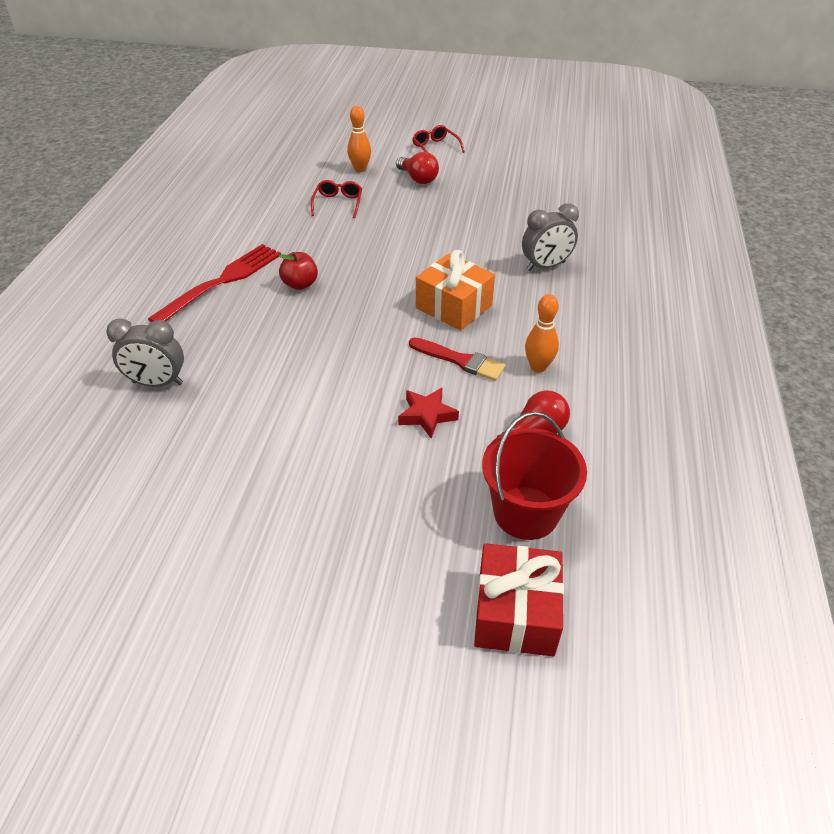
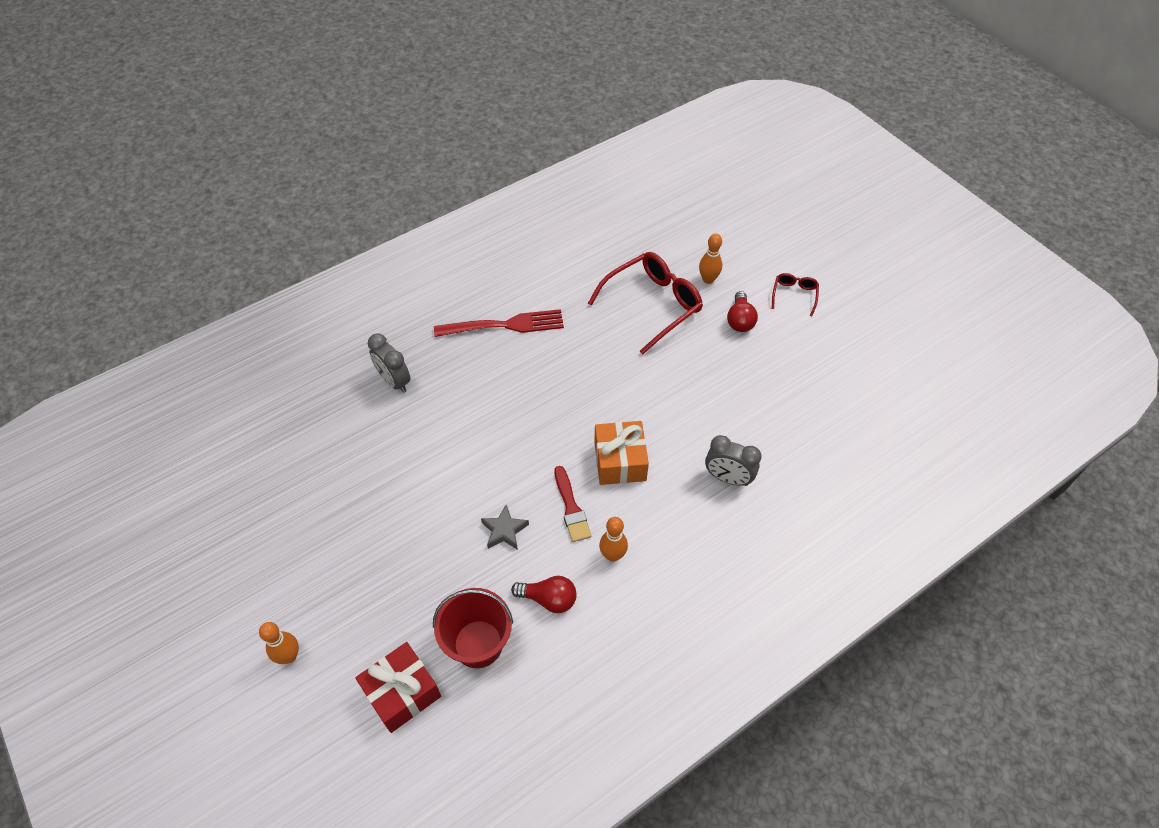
camera: 45 degrees right, 10 degrees up
(300, 284) = (547, 364): red apple -> none
(338, 203) = (652, 305): red glasses -> red glasses, size x2.07
(352, 694) = (289, 656): none -> orange bowling pin
(427, 415) = (504, 530): red star -> grey star

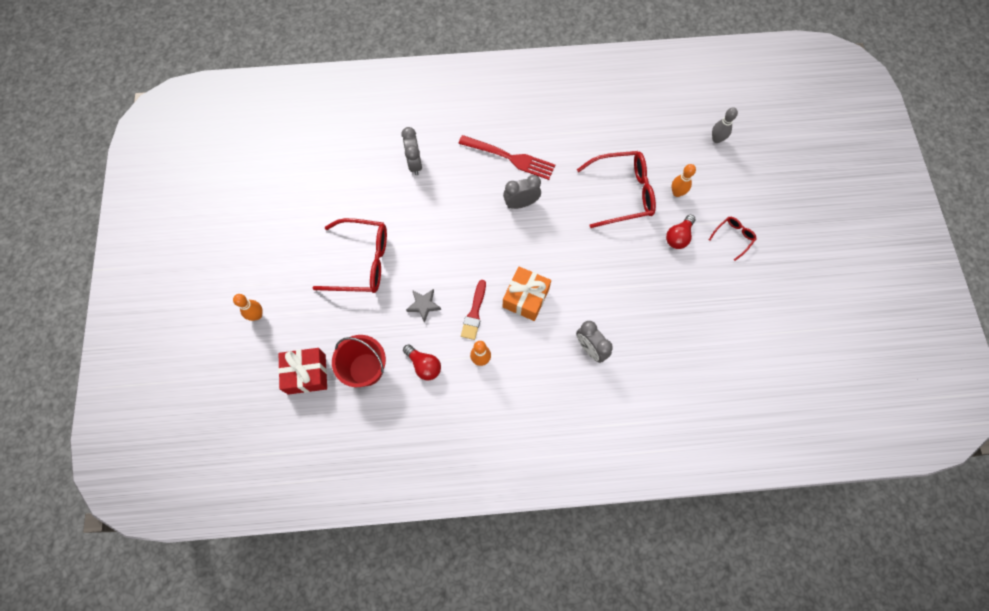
camera: 30 degrees right, 15 degrees up
(394, 520) = (361, 262): none -> red glasses
(548, 366) = (521, 203): none -> grey clock
(711, 213) = (716, 139): none -> grey bowling pin

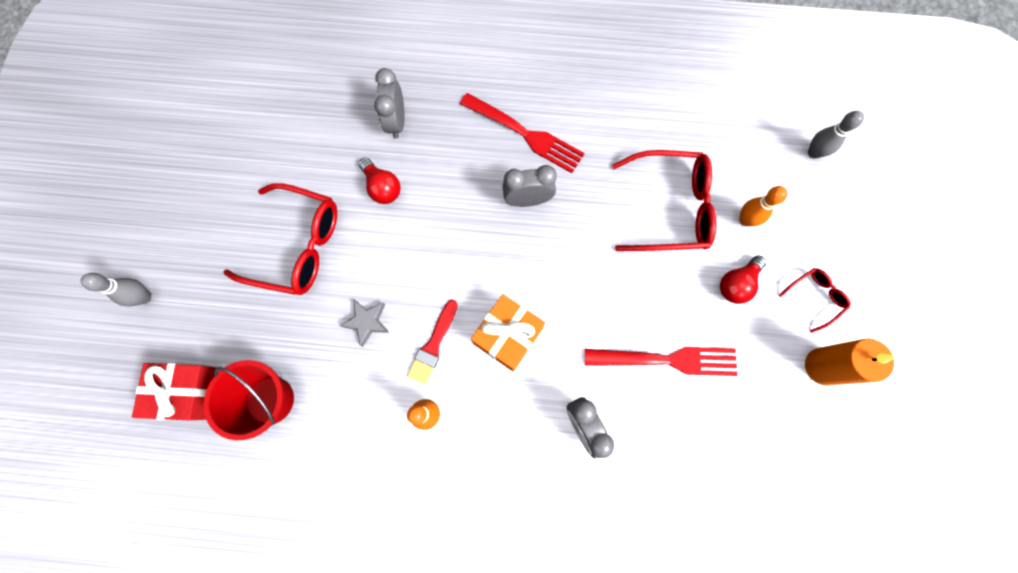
camera: 10 degrees right, 5 degrees up
(257, 315) = (144, 297): orange bowling pin -> grey bowling pin
(424, 365) = (349, 408): red light bulb -> red light bulb (382, 187)
(639, 295) = (667, 360): none -> red fork
(746, 282) = (822, 366): none -> orange candle

